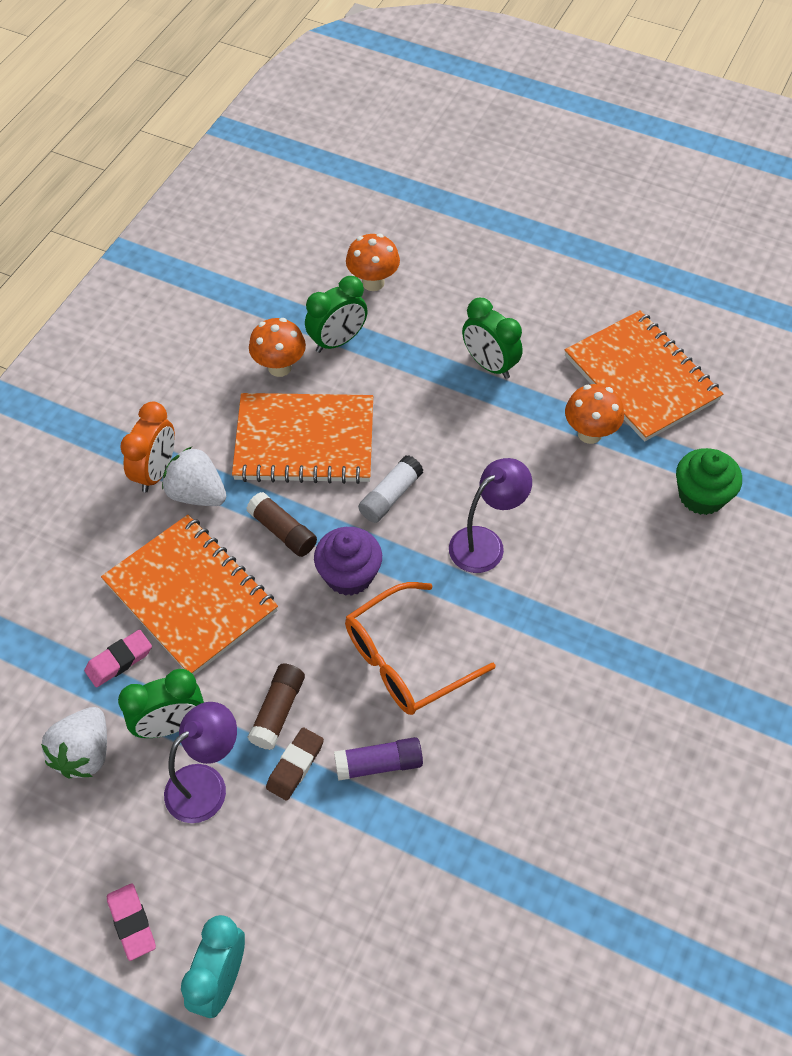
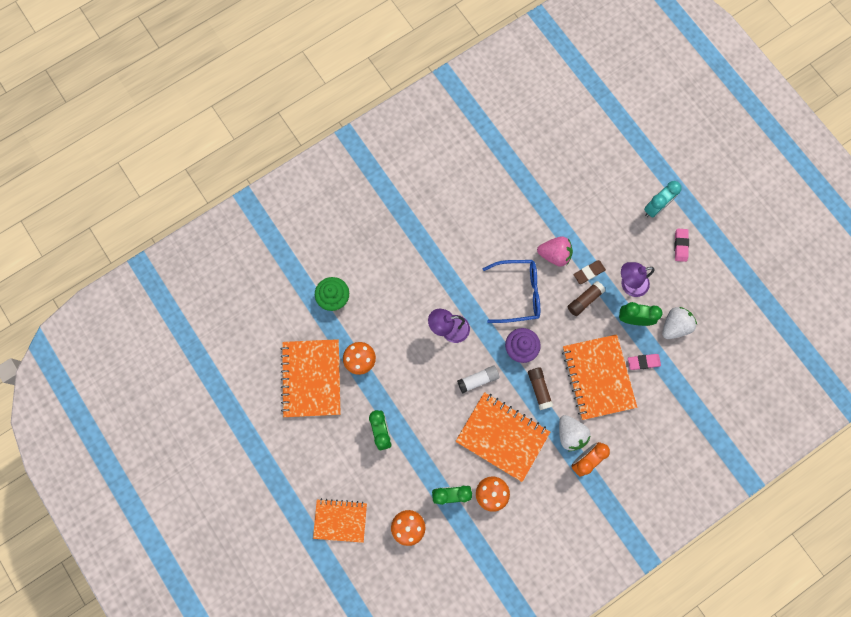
camera: 150 degrees left, 20 degrees up
(379, 764) = (554, 255): purple glue stick -> pink strawberry
(406, 660) = (518, 293): orange glasses -> blue glasses
(469, 249) = (340, 520): none -> orange notebook

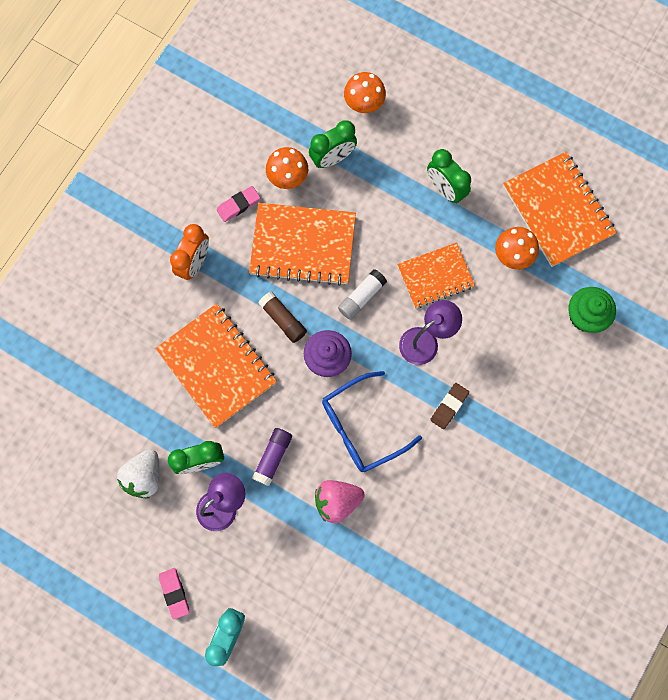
camera: 155 degrees right, 0 degrees up
(340, 520) = (441, 79): orange notebook -> orange notebook (435, 276)
(570, 434) = (223, 283): white strawberry -> none
(584, 300) = (273, 457): brown glue stick -> purple glue stick
(589, 272) = (282, 497): brown eraser -> brown eraser (449, 406)
(643, 362) = (167, 410): pink eraser -> pink eraser (238, 205)

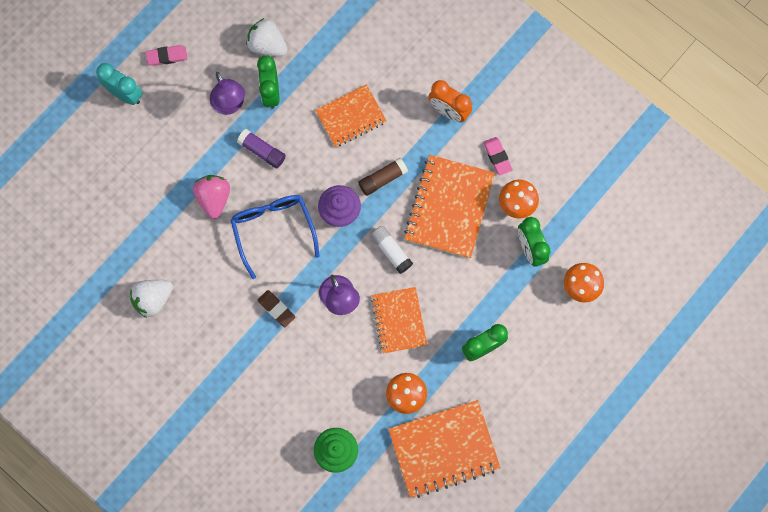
camera: 100 degrees right, 0 degrees up
(217, 366) = (351, 117): orange notebook -> orange notebook, size x0.65
(466, 546) = (153, 299): none -> white strawberry

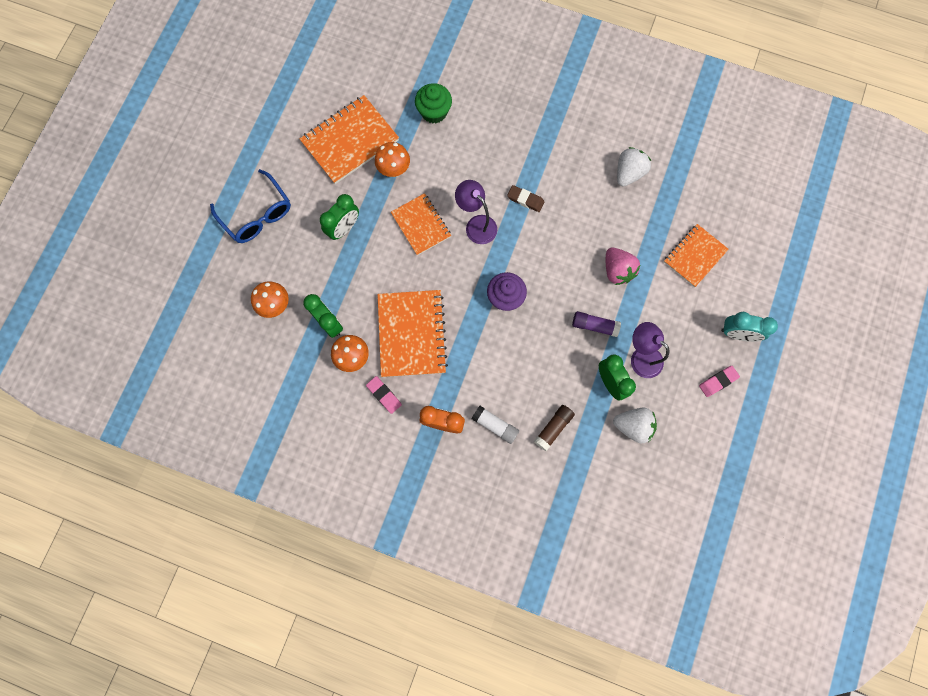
camera: 160 degrees right, 0 degrees up
(273, 230) = (555, 262): blue glasses -> blue glasses (257, 214)
(351, 117) = (529, 385): orange notebook -> orange notebook (694, 256)
(382, 179) = (479, 338): brown glue stick -> brown glue stick (553, 428)
(391, 251) = (448, 279): white glue stick -> white glue stick (495, 425)

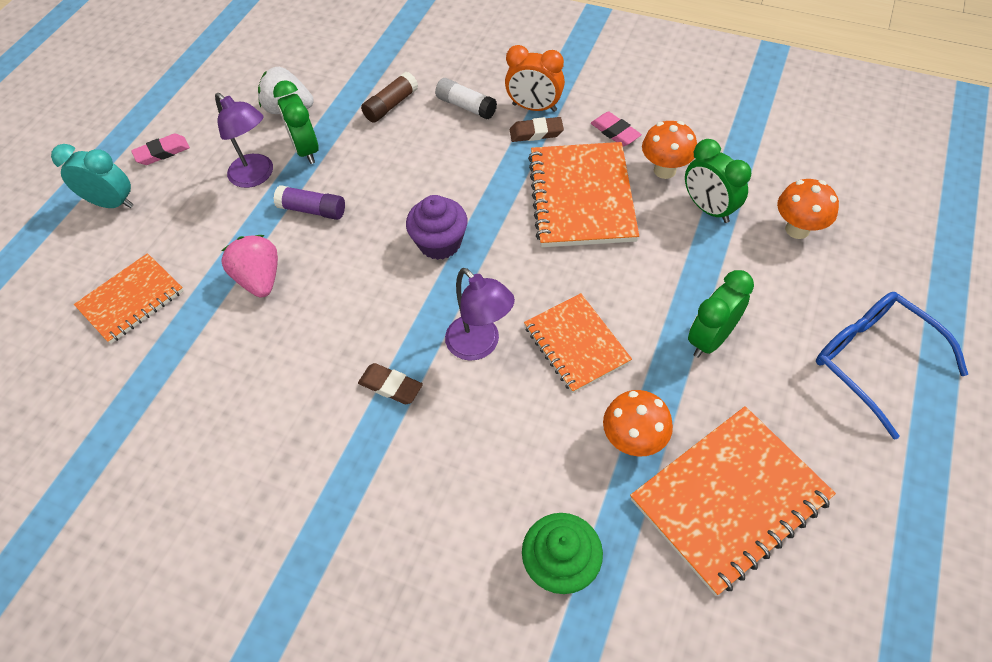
camera: 175 degrees left, 20 degrees down
(441, 396) = (536, 133): none -> brown eraser
(628, 173) = (195, 433): white strawberry -> none

